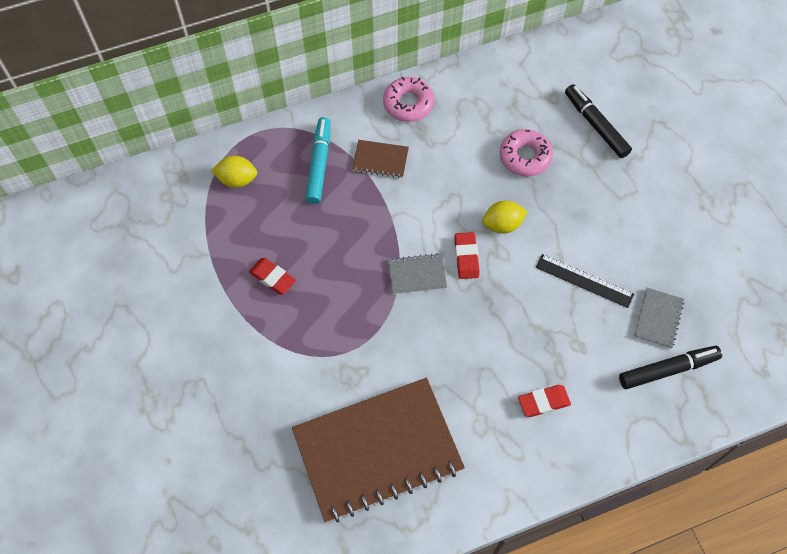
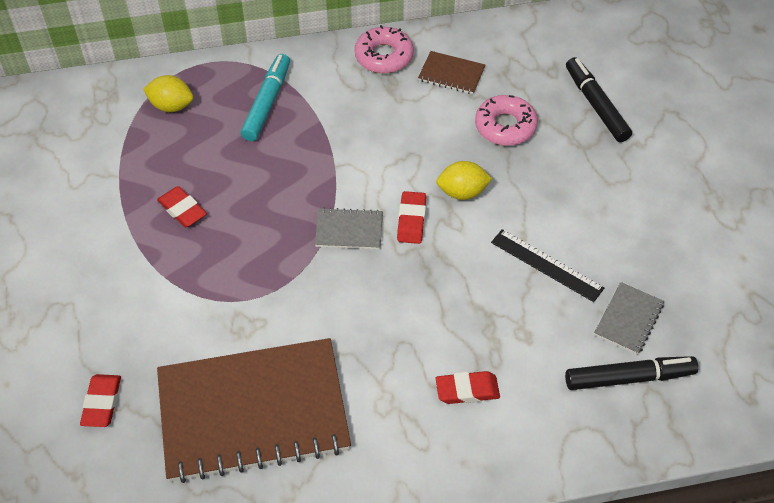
camera: 10 degrees right, 10 degrees down
(252, 464) = (102, 403): none -> red eraser
(380, 160) = (337, 108): brown notebook -> brown notebook (451, 74)

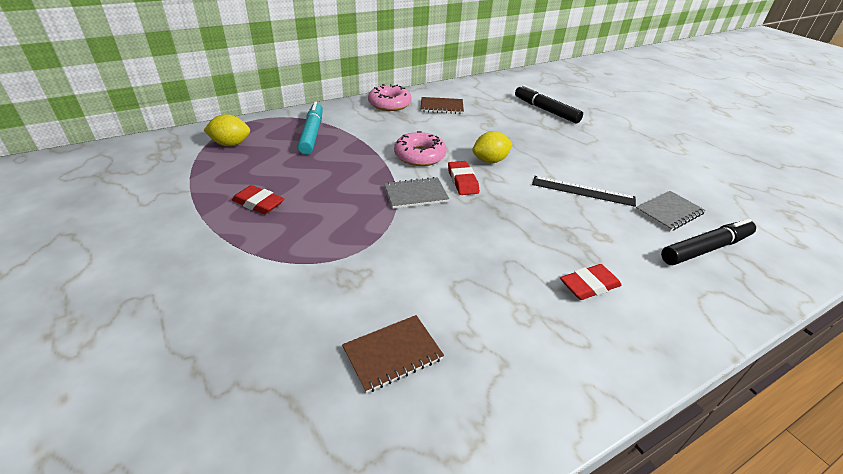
camera: 20 degrees left, 15 degrees down
(102, 403) = (202, 388): red eraser -> none
(253, 412) = (392, 354): brown notebook -> brown notebook, size x0.41
(505, 126) = (495, 125): pink donut -> pink donut (420, 155)
(628, 319) = (669, 212): grey notebook -> grey notebook turned 45 degrees clockwise

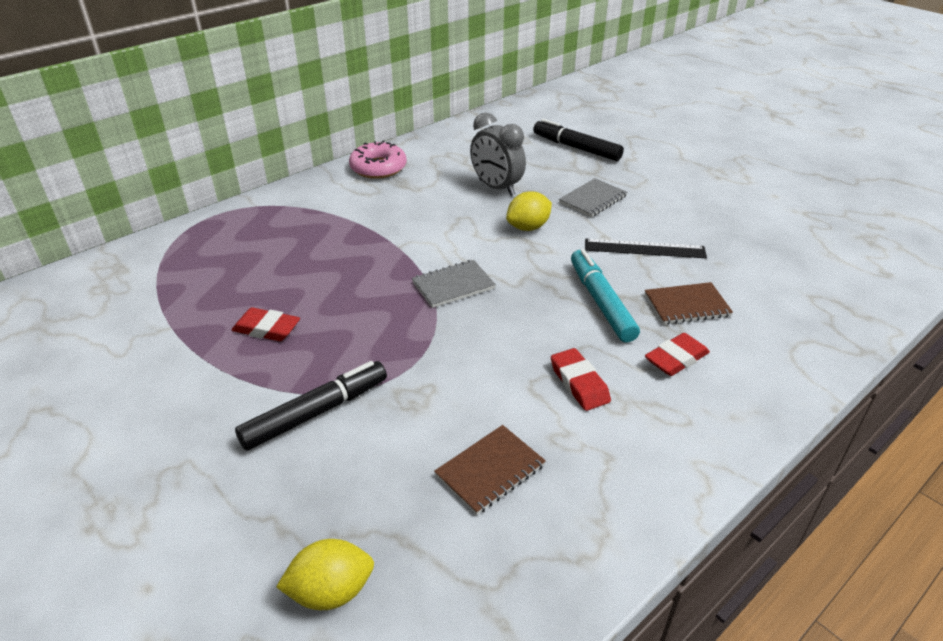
camera: 10 degrees left, 0 degrees up
(231, 144) = (194, 256): yellow lemon -> yellow lemon (331, 591)
(312, 134) = (294, 225): turquoise marker -> turquoise marker (601, 302)
(420, 155) = (441, 234): pink donut -> none
(441, 107) = (446, 162): brown notebook -> brown notebook (687, 305)
(462, 181) = (503, 259): red eraser -> red eraser (579, 383)
(474, 129) = (496, 187): none -> grey clock
(669, 212) = (744, 259): grey notebook -> grey notebook (592, 199)
(705, 249) = (789, 295): black marker -> black marker (316, 412)

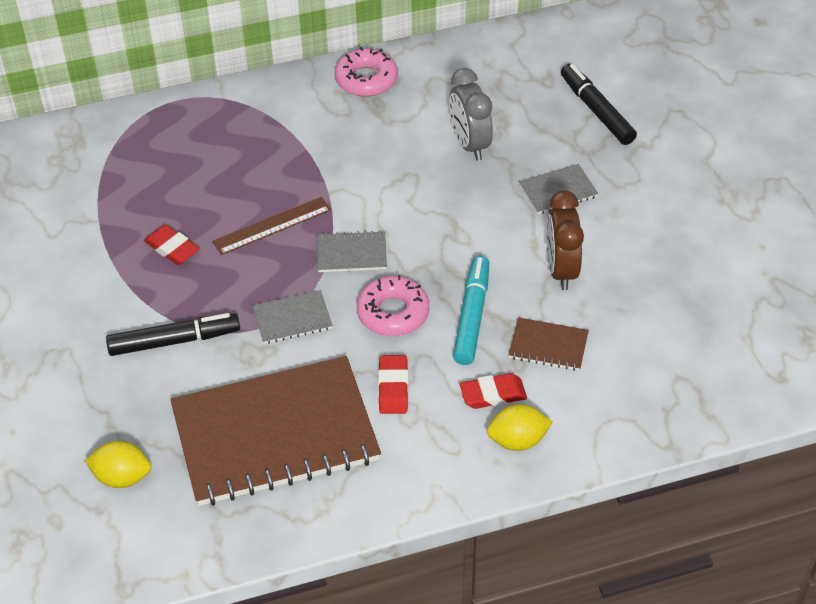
camera: 25 degrees right, 10 degrees up
(361, 284) = (272, 225): none -> brown ruler
(433, 354) = (292, 319): none -> grey notebook
(490, 470) = (275, 434): brown notebook -> brown notebook, size x2.45
(528, 227) = (466, 207): yellow lemon -> yellow lemon (517, 440)
(528, 320) = (393, 313): none -> pink donut
(644, 249) = (561, 270): black ruler -> brown clock

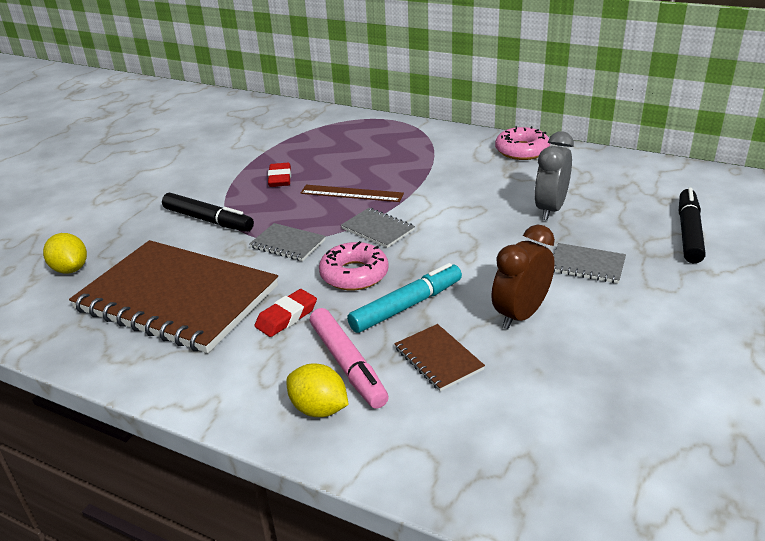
camera: 45 degrees right, 15 degrees down
(493, 394) = (347, 365): red eraser -> pink marker

